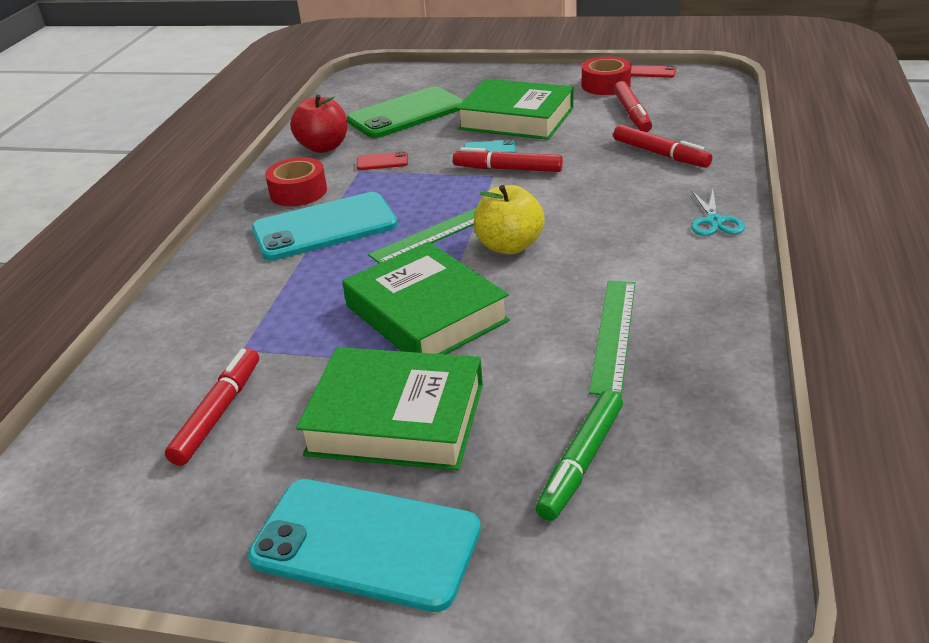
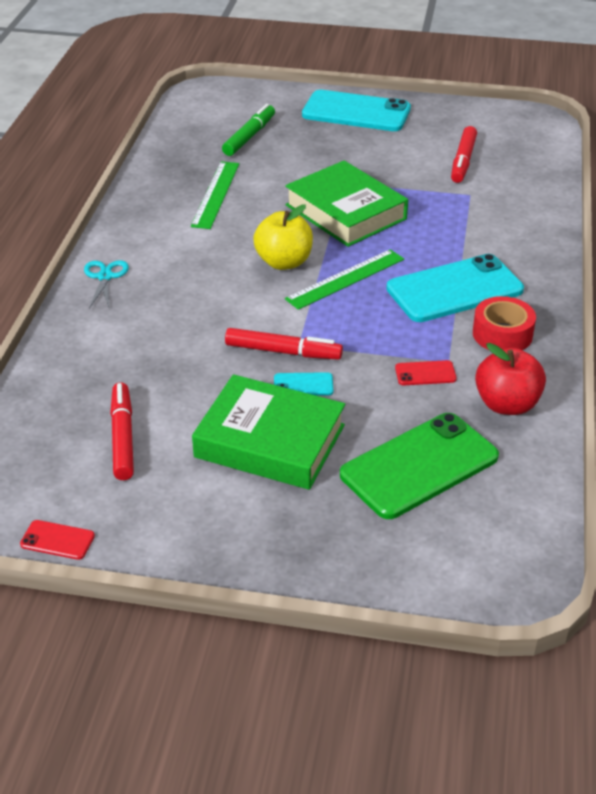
camera: 175 degrees right, 5 degrees up
(396, 419) = (353, 156): green book -> none
(606, 85) = (136, 510): red tape -> none
(660, 154) = (117, 362): red marker -> none

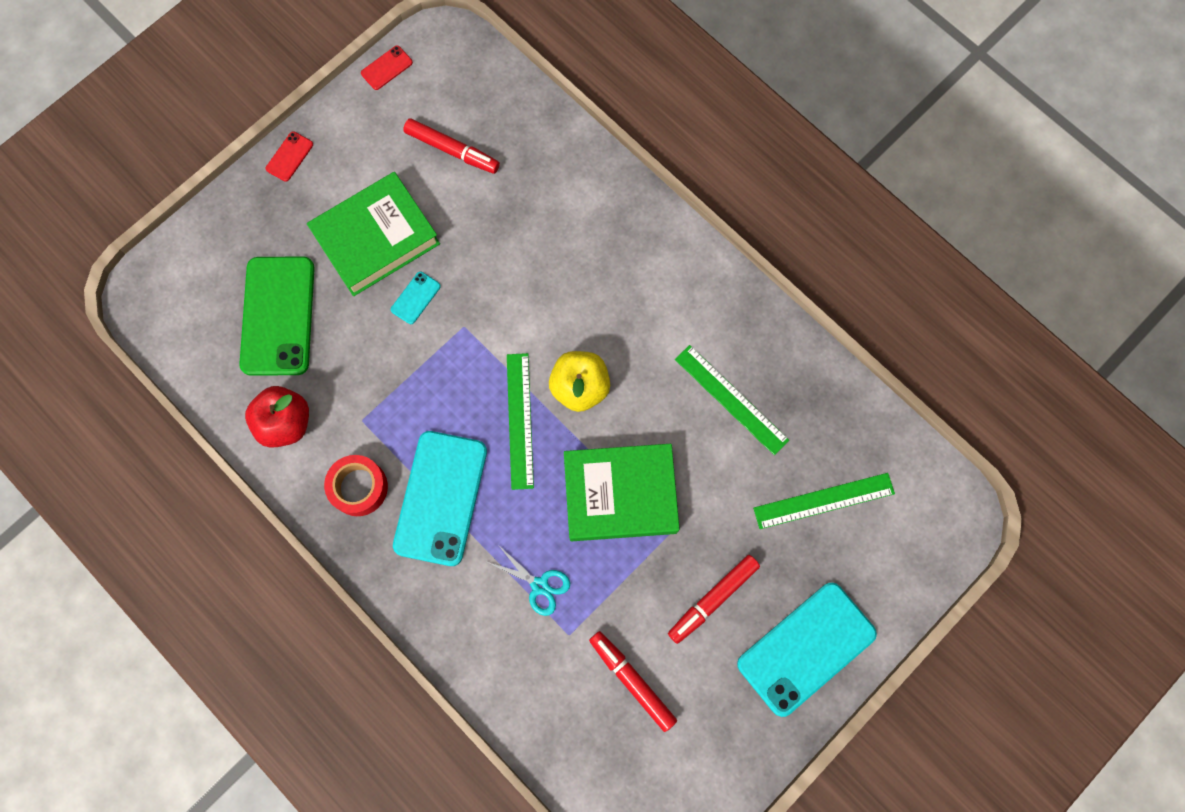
camera: 125 degrees right, 35 degrees up
(105, 277) = (659, 237): turquoise scissors -> turquoise scissors (539, 585)
(249, 136) = (824, 500): green marker -> green ruler
(283, 352) = (463, 309): red marker -> red marker (712, 599)
(425, 373) = (361, 392): red phone -> red phone (289, 156)

